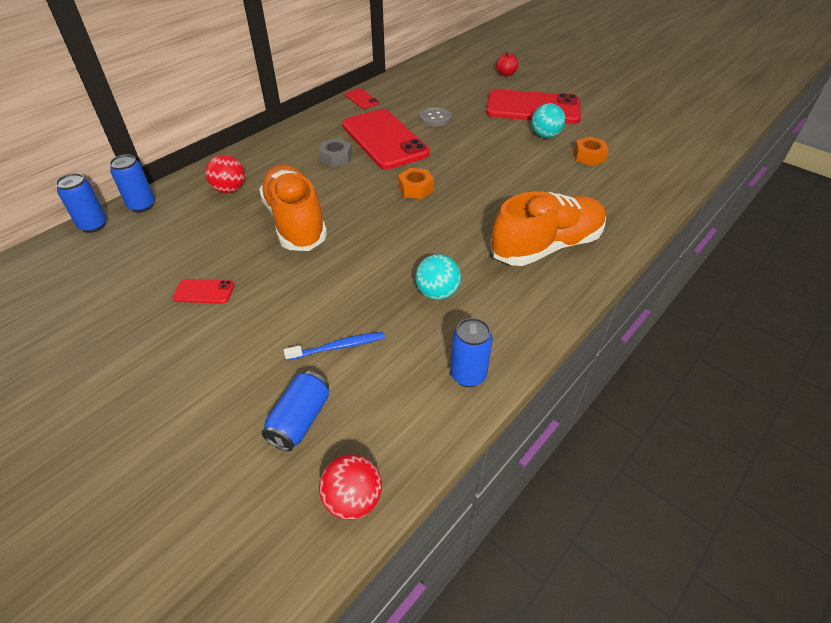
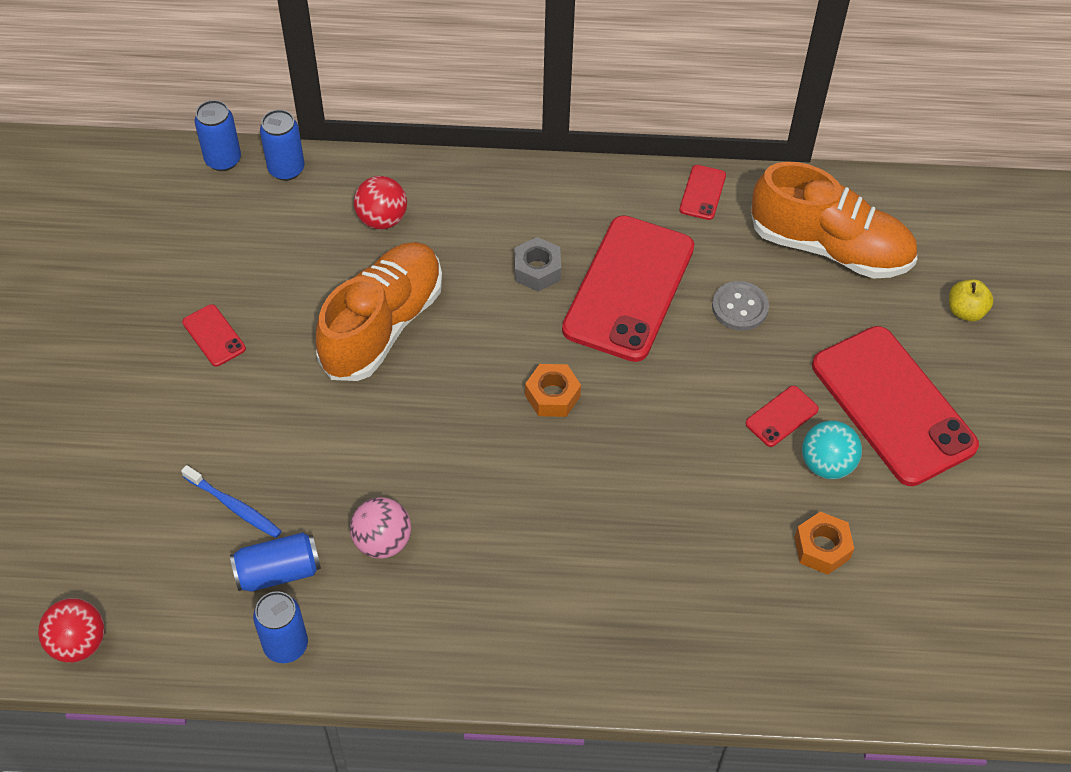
camera: 50 degrees right, 10 degrees up
(300, 420) = (127, 541): blue can -> blue can (278, 572)
(437, 293) = (382, 542): turquoise ball -> pink ball
(506, 74) = (965, 311): red apple -> yellow apple
(506, 134) = (781, 416): none -> red phone
(546, 246) = (561, 604): orange shoe -> orange shoe (829, 247)

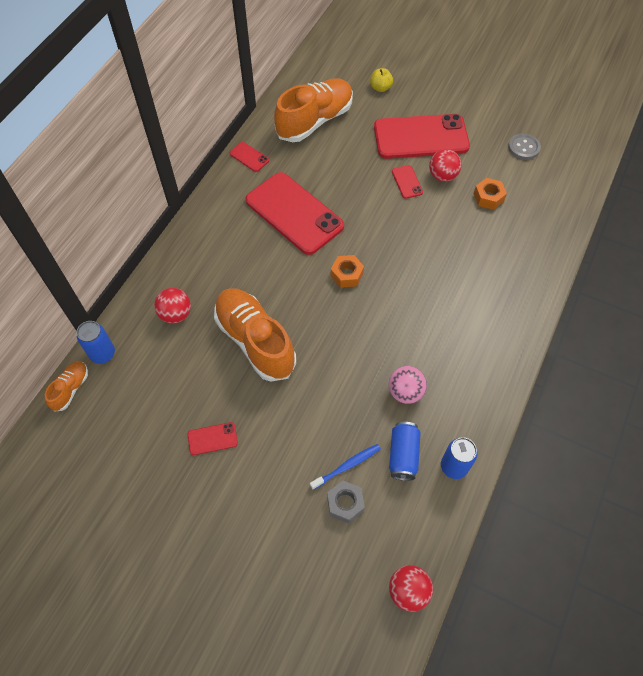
camera: 65 degrees left, 5 degrees up
(223, 160) = (71, 389): blue can -> orange shoe
(537, 270) = (258, 250): grey nut -> grey nut (345, 503)
(740, 307) = (332, 171): grey button -> grey button (523, 147)
(826, 464) = (442, 176): turquoise ball -> red ball

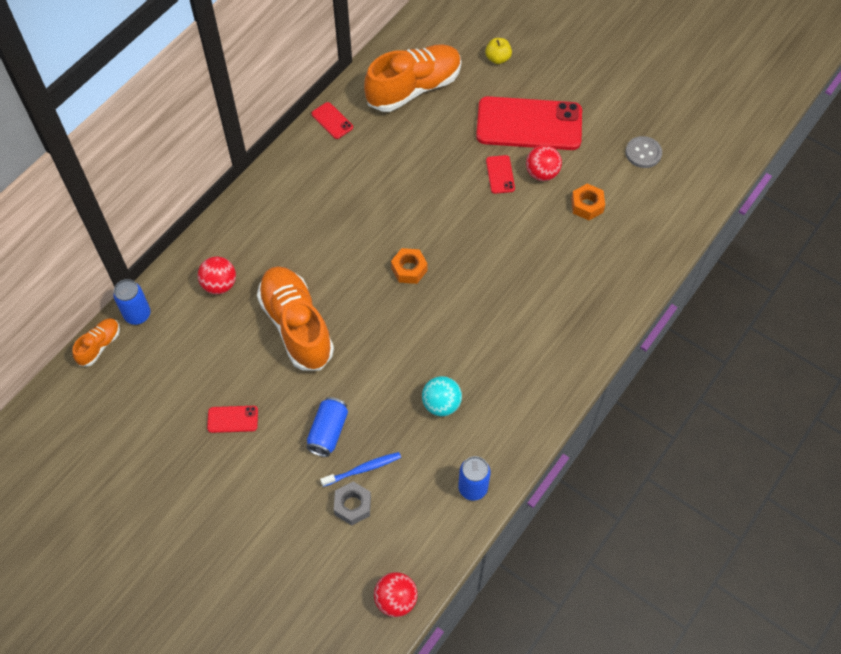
camera: 10 degrees right, 0 degrees up
(294, 213) = (367, 193): red phone -> none
(403, 455) = (423, 468): blue can -> blue can (328, 432)
(405, 392) = (441, 404): pink ball -> turquoise ball

